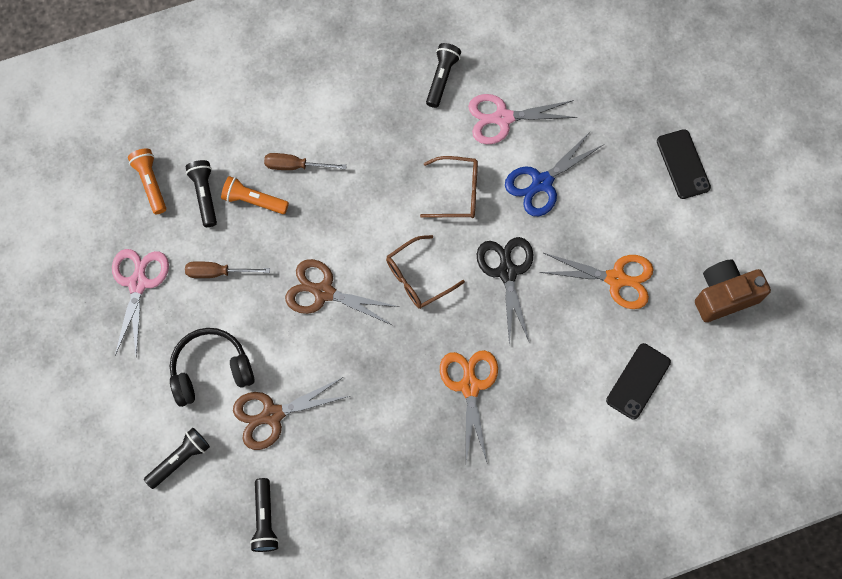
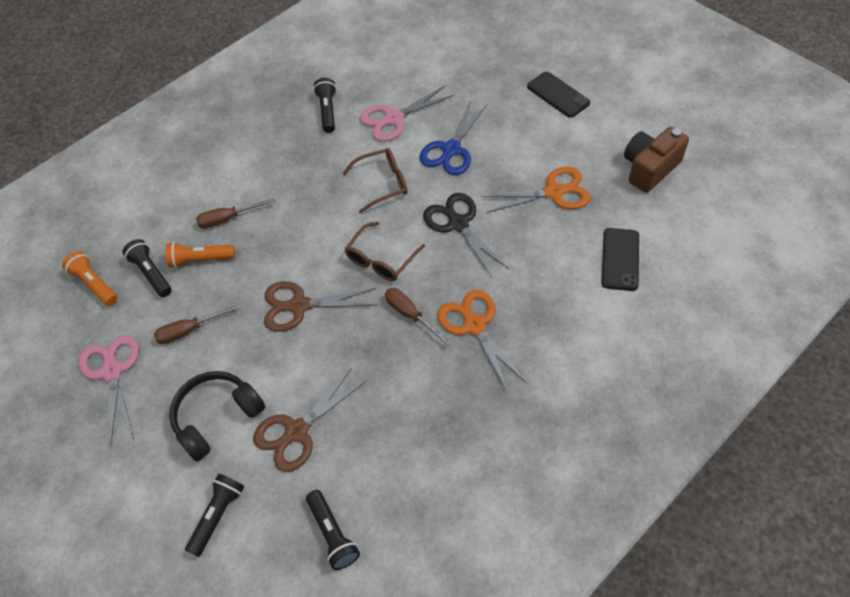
camera: 20 degrees left, 15 degrees down
(418, 348) = (410, 315): none -> brown screwdriver

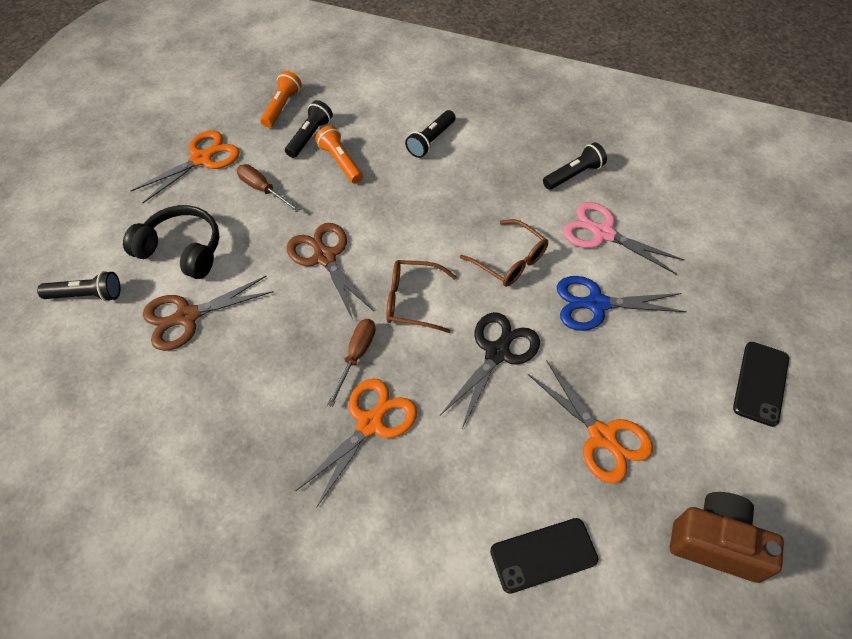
camera: 60 degrees right, 0 degrees up
(112, 372) = (202, 159): pink scissors -> orange scissors
(228, 219) = (395, 160): brown screwdriver -> none
(297, 431) = (187, 316): brown scissors -> brown scissors turned 45 degrees counterclockwise
(333, 534) = (89, 393): black flashlight -> black flashlight (431, 141)

